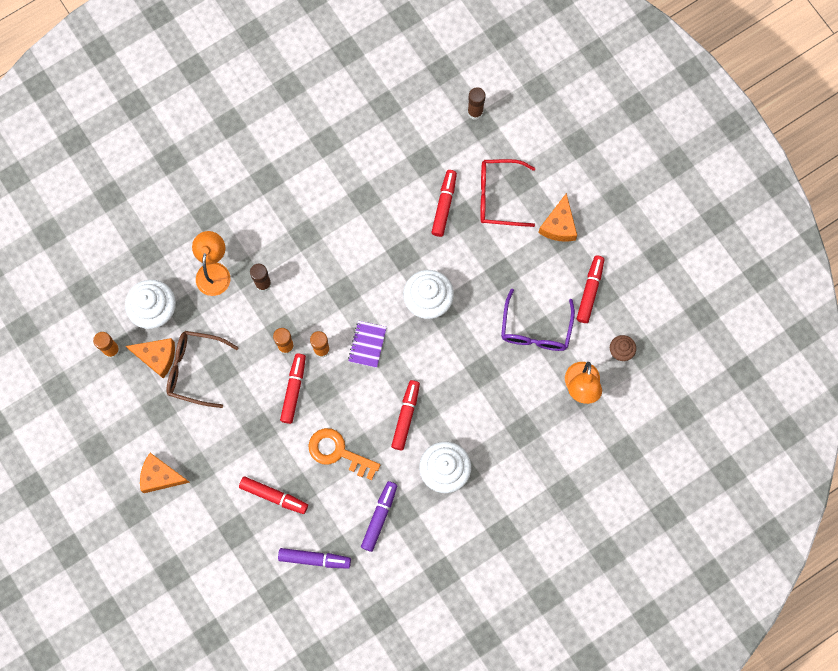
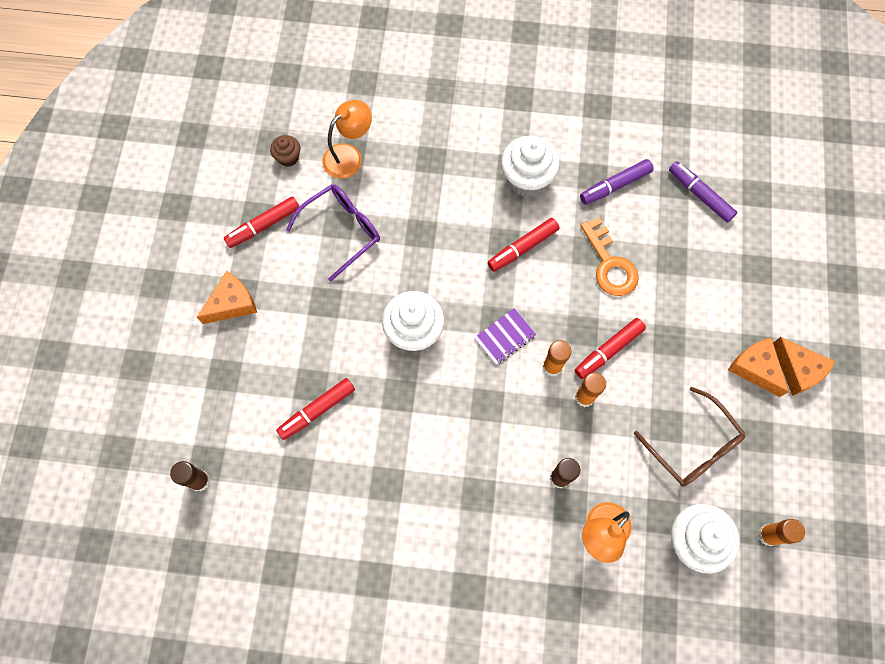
camera: 140 degrees left, 5 degrees down
(157, 357) = (724, 489): orange cheese -> orange cheese (755, 368)
(274, 496) = (699, 272): red marker -> none
(499, 196) = (259, 375): red glasses -> none

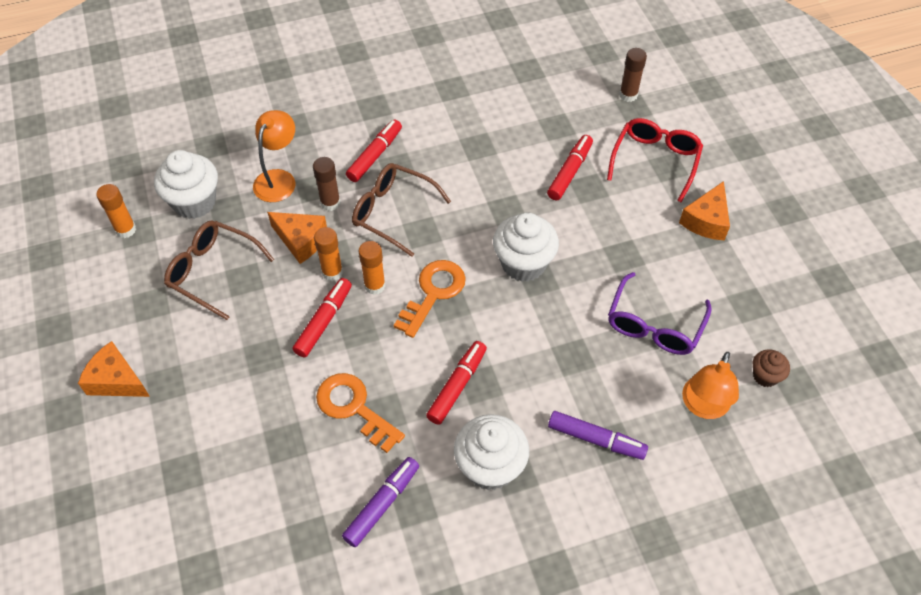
camera: 155 degrees right, 15 degrees down
(231, 386) = (655, 161): none -> red glasses
(263, 225) = (734, 298): red marker -> red marker (375, 155)
(504, 439) = (393, 212): none -> brown glasses
(505, 337) = (433, 293): purple notebook -> orange key
(700, 195) = (273, 538): purple marker -> purple marker (596, 439)
(755, 368) = (164, 364): orange cheese -> orange cheese (301, 240)

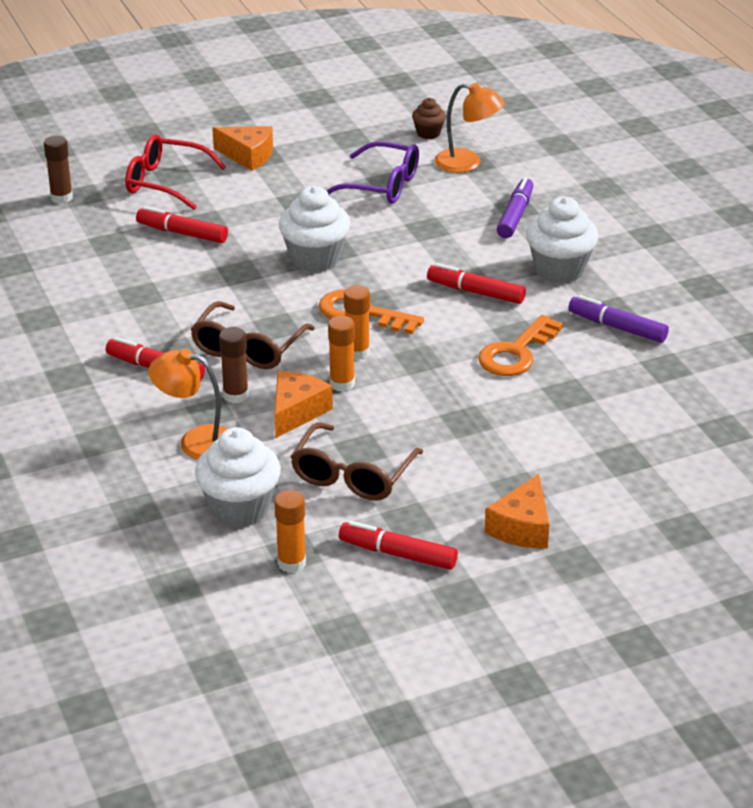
camera: 95 degrees left, 20 degrees down
(324, 321) = (411, 383): red marker -> red marker (398, 554)

